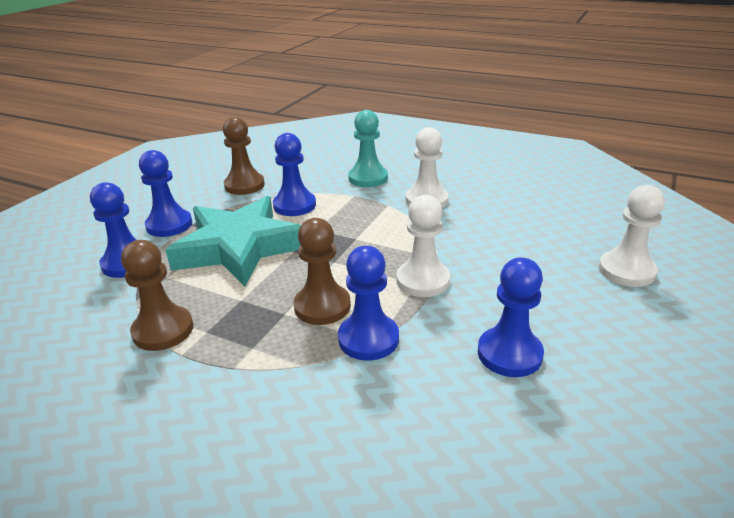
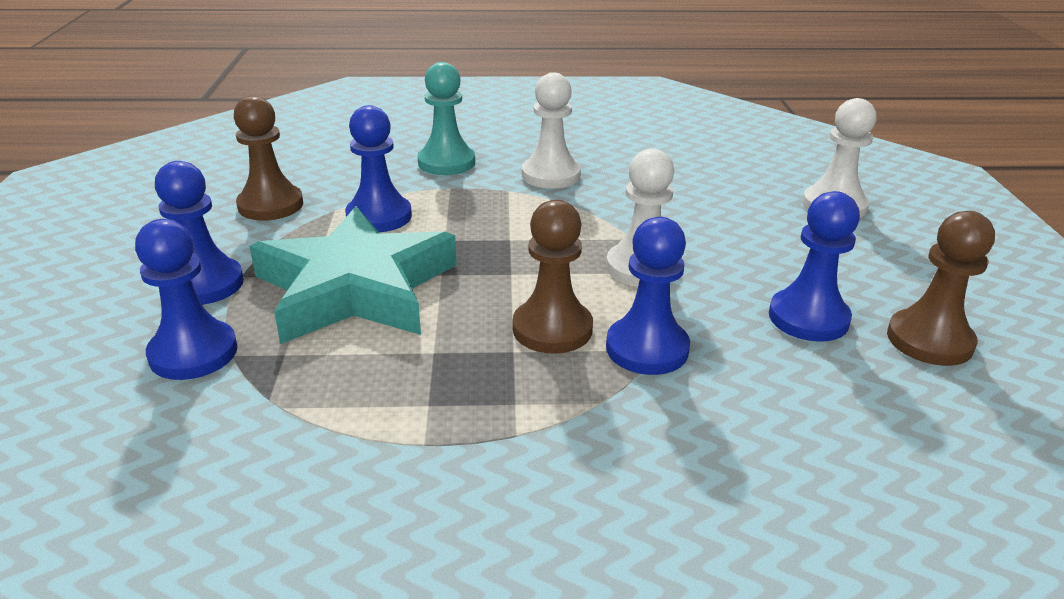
camera: 30 degrees left, 0 degrees up
(163, 330) = (360, 423): brown pawn -> brown pawn (929, 340)

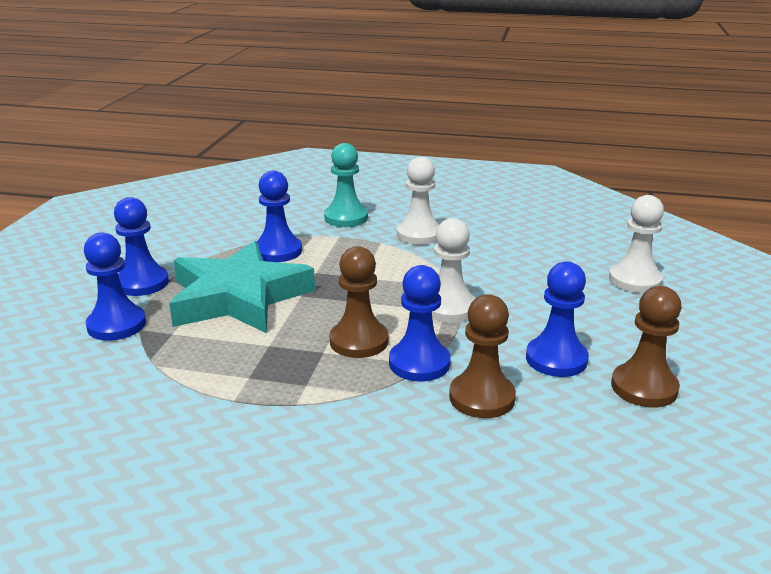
camera: 15 degrees right, 5 degrees down
(270, 205) = (208, 236): brown pawn -> brown pawn (482, 397)

